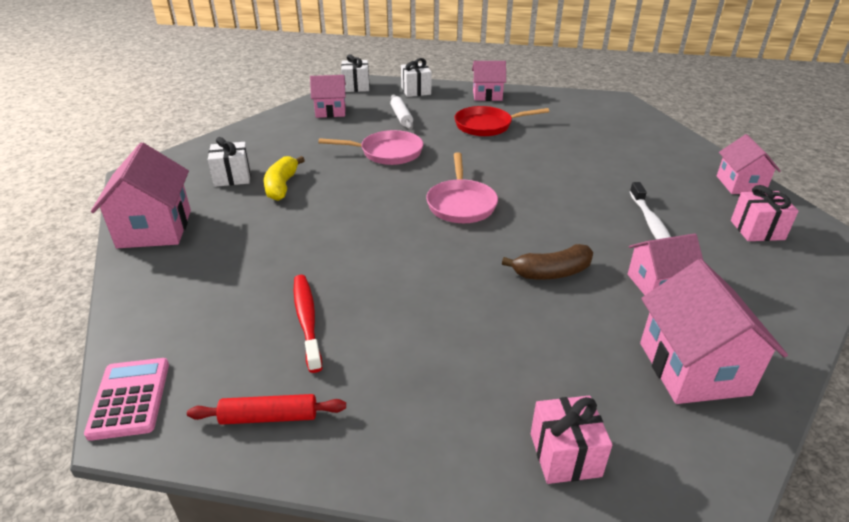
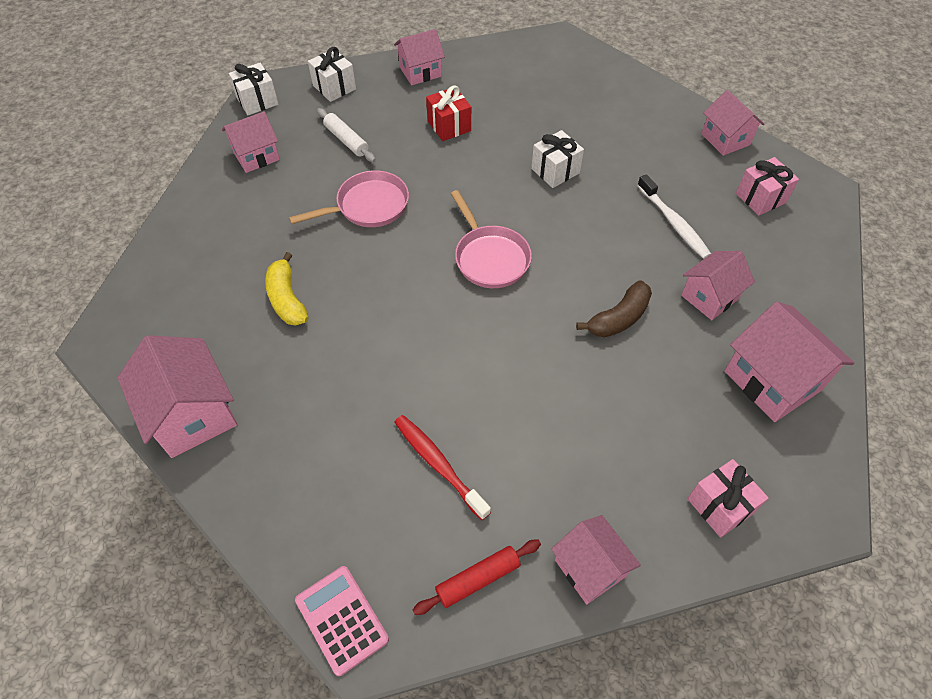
camera: 25 degrees left, 20 degrees up
(232, 177) = (220, 305): white gift -> white gift (555, 171)
(383, 452) = (590, 568): none -> pink house
(487, 126) = (449, 126): red pan -> red gift

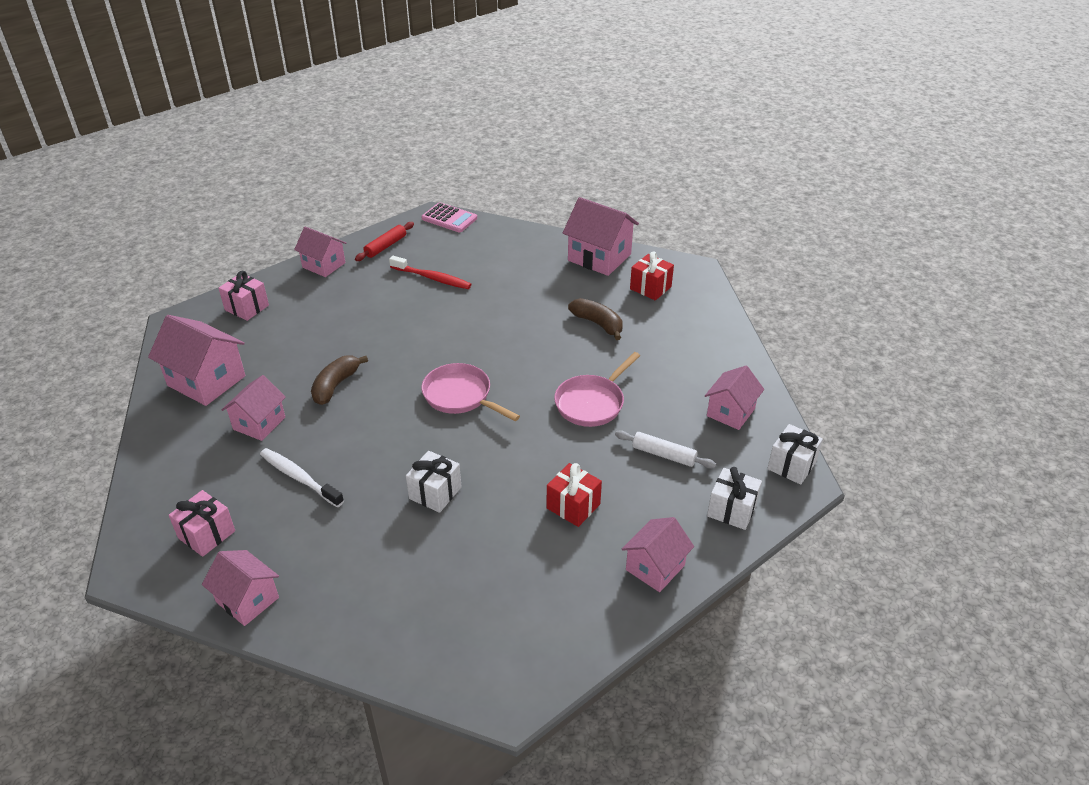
camera: 155 degrees right, 15 degrees down
(182, 331) = (650, 288): none -> red gift
(287, 299) = (598, 324): yellow banana -> brown banana

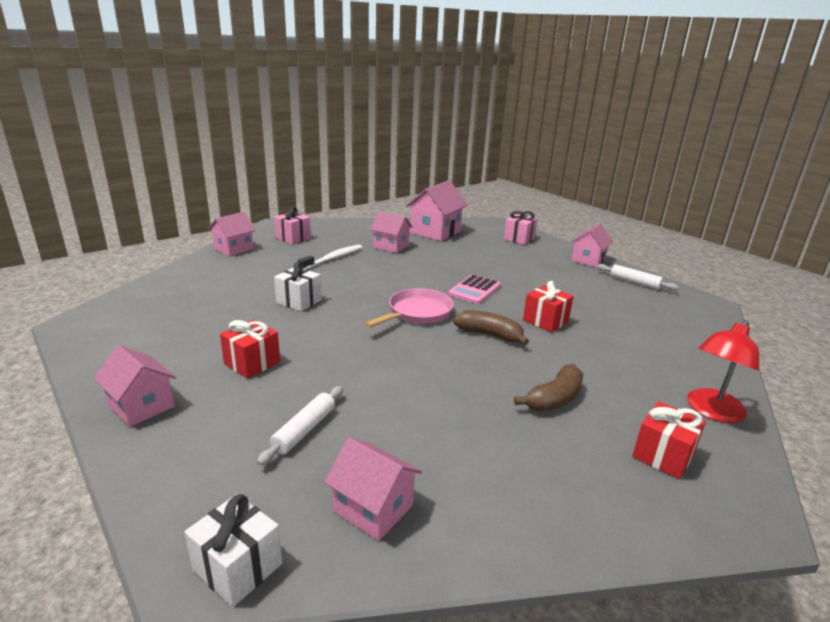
camera: 90 degrees right, 15 degrees down
(335, 385) = (431, 267): brown banana -> brown banana (489, 335)
(385, 246) = (634, 282): red rolling pin -> white rolling pin
(432, 278) = (595, 302): red toothbrush -> none
(449, 218) = (712, 312): pink calculator -> pink calculator (474, 290)
(473, 313) = (545, 321): none -> red gift
(592, 403) = (403, 384): pink pan -> none
(599, 257) = (711, 411): pink house -> red lamp
(731, 510) = (185, 479): white gift -> none

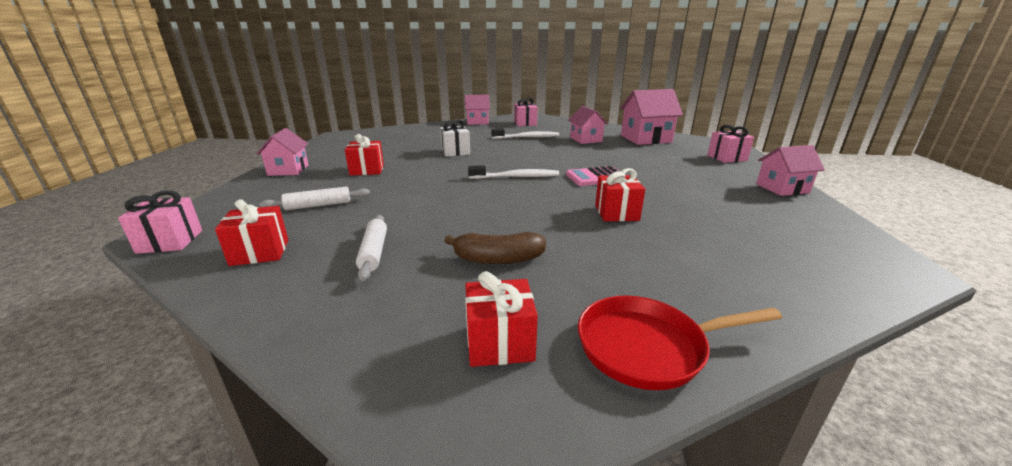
camera: 45 degrees right, 0 degrees up
(238, 567) = (170, 241): white gift -> pink gift
(373, 508) = (260, 252): pink house -> red gift
(417, 313) = (516, 177): pink pan -> white toothbrush
(489, 335) = (542, 204): brown banana -> none
(634, 282) = (810, 219): white rolling pin -> white rolling pin (374, 252)
(711, 411) = (648, 347): red lamp -> red pan

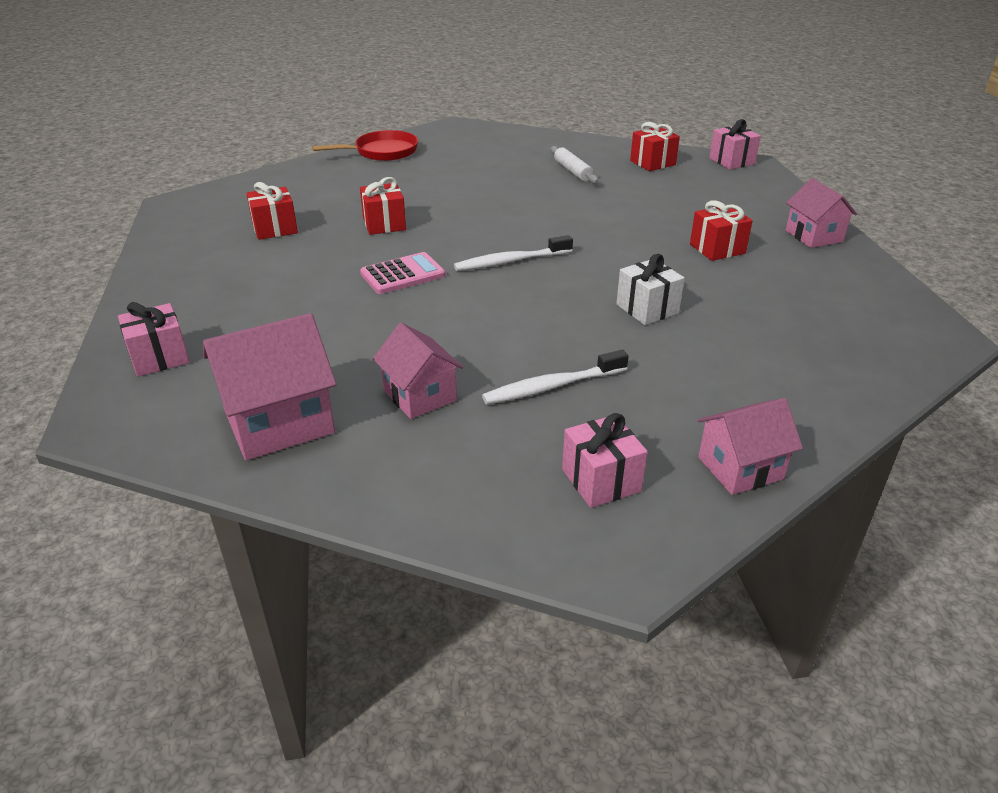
camera: 165 degrees right, 10 degrees up
(318, 205) = (681, 198): white rolling pin -> none
(498, 259) = (479, 177): brown banana -> none
(499, 342) = (457, 146): red gift -> red gift (275, 229)
(782, 188) = (157, 285): pink house -> none

